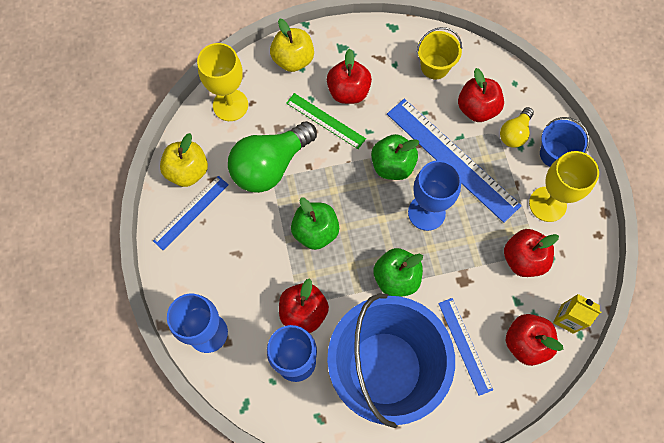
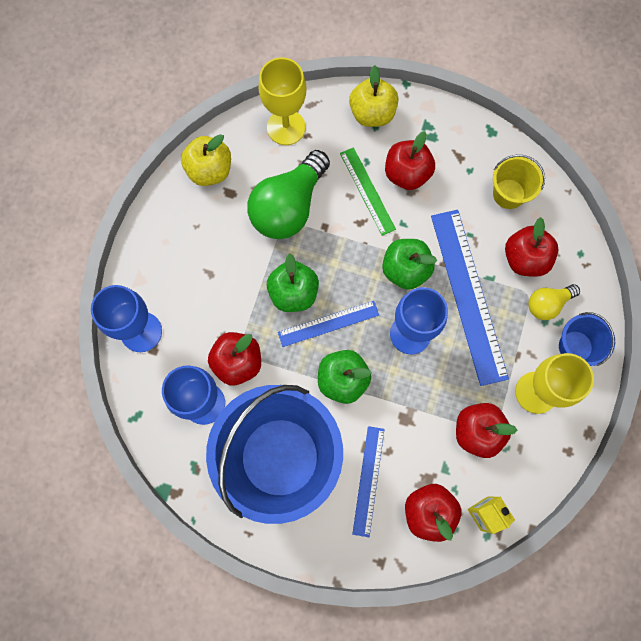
camera: 30 degrees right, 5 degrees up
(191, 212) = (190, 211): blue ruler -> blue ruler (328, 323)
(270, 166) = (289, 207): green light bulb -> green light bulb turned 45 degrees counterclockwise

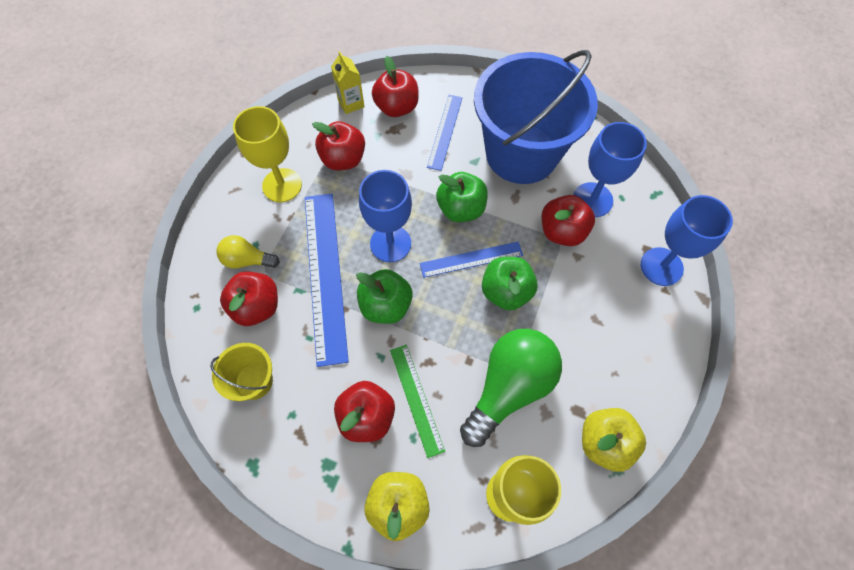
camera: 175 degrees left, 10 degrees down
(547, 304) = (247, 260): yellow light bulb -> yellow light bulb turned 150 degrees counterclockwise
(575, 347) = (233, 220): blue bucket -> none

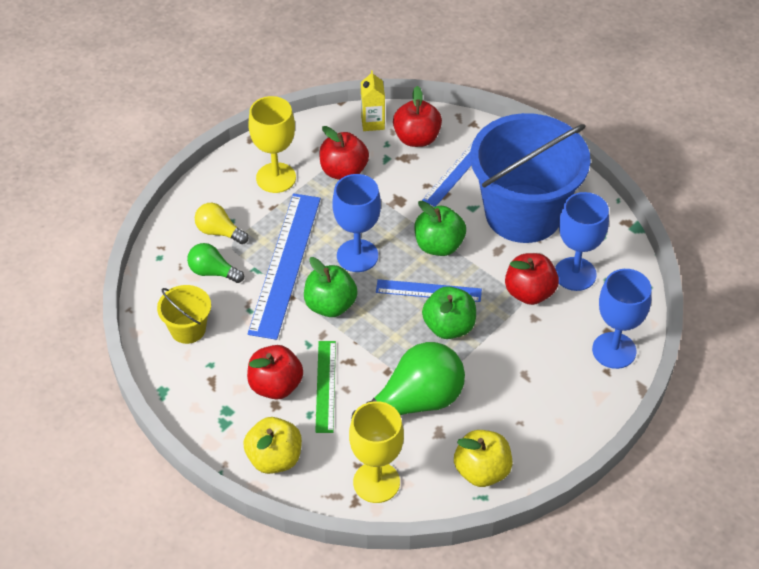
camera: 20 degrees right, 15 degrees down
(257, 307) = (213, 272): red apple -> green light bulb

